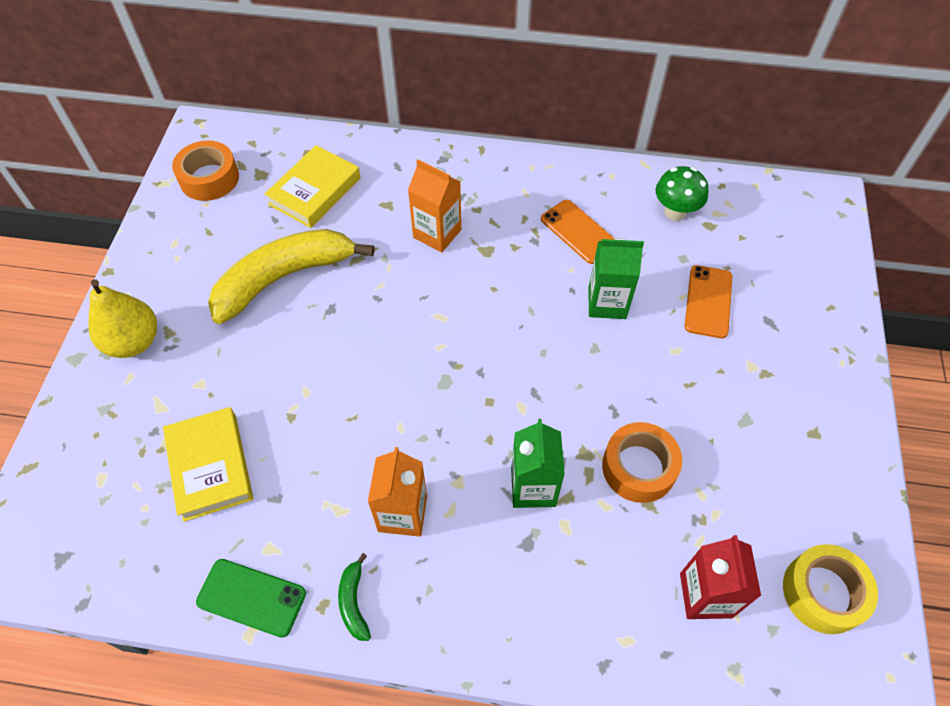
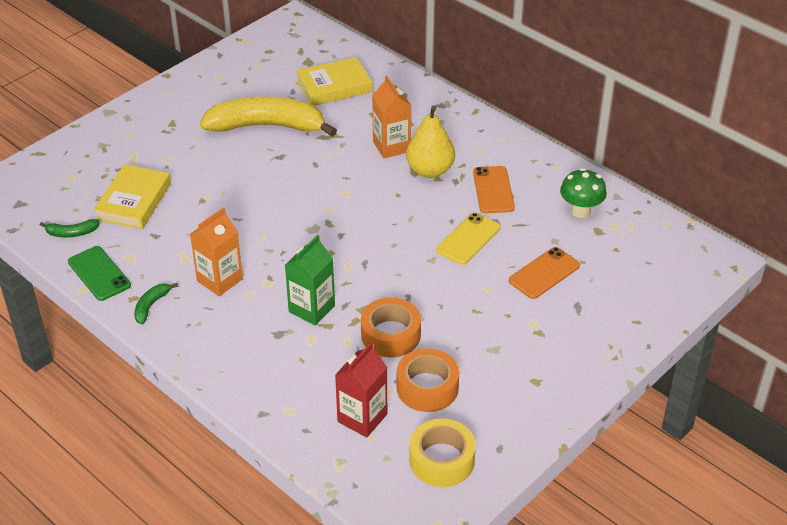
camera: 35 degrees right, 15 degrees down
(133, 342) = (148, 119): yellow pear -> yellow pear (430, 170)
(167, 559) = (72, 233): none -> green banana
(209, 178) = (273, 50): orange tape -> orange tape (427, 387)
(607, 303) = (468, 239): green carton -> yellow phone

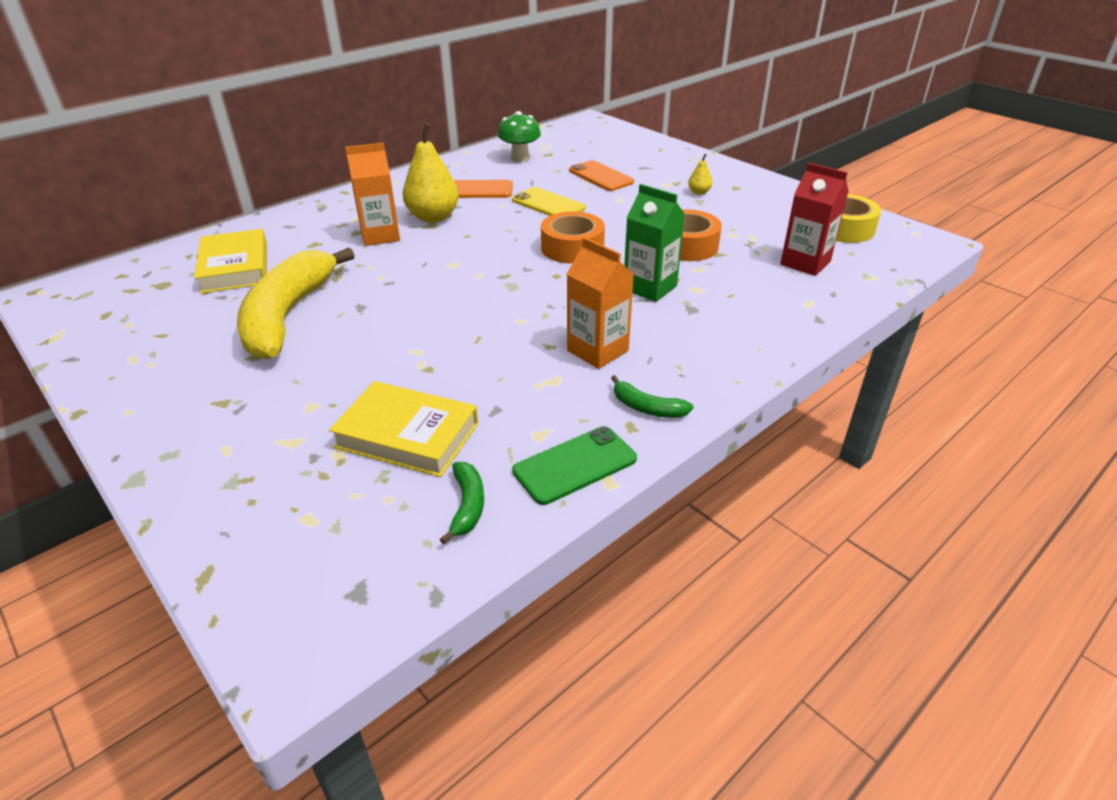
camera: 85 degrees left, 5 degrees down
(427, 387) = (755, 231): orange tape -> orange tape (572, 248)
(516, 349) = (699, 192): none -> yellow pear

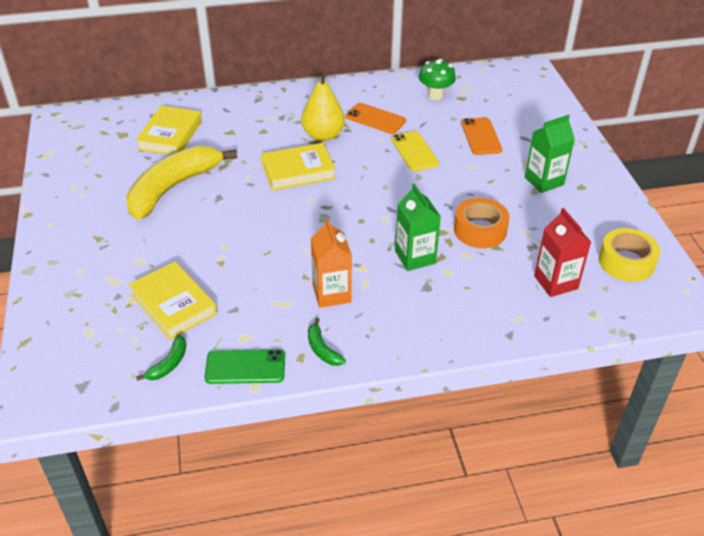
camera: 30 degrees right, 5 degrees up
(380, 236) = (275, 140): orange carton -> none
(436, 255) = (298, 171): none -> yellow book
(572, 248) = (394, 200): orange tape -> none
(699, 192) = (544, 181): yellow pear -> green carton

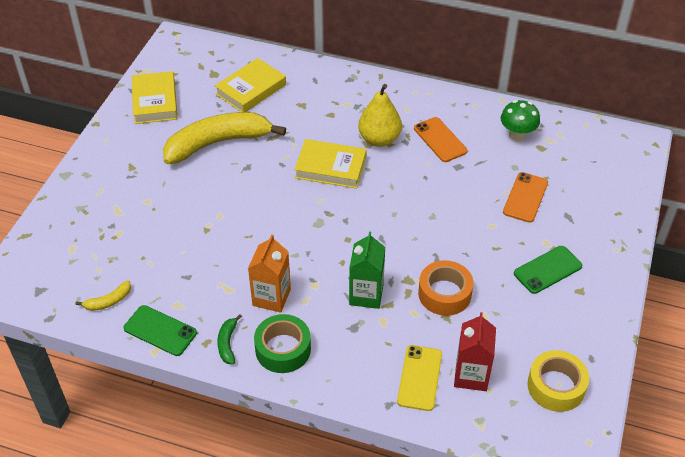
camera: 30 degrees right, 5 degrees up
(169, 364) = (108, 301): green banana -> yellow banana
(173, 304) = (146, 251): yellow book -> yellow book (155, 101)
(378, 331) = (283, 349): none -> green tape
(414, 151) = (449, 188): yellow phone -> yellow phone (420, 378)
(544, 181) = (547, 270): green carton -> green phone

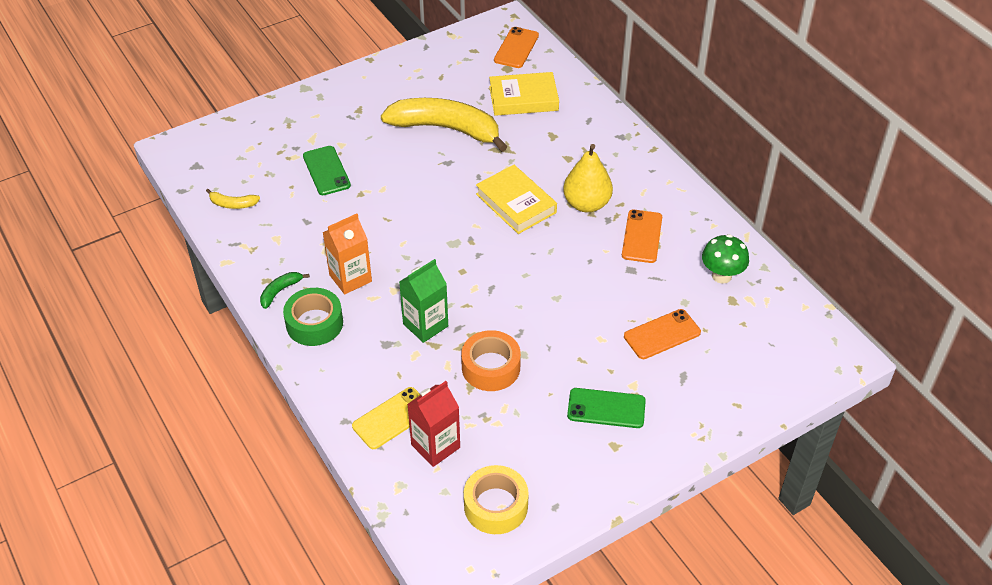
camera: 40 degrees right, 0 degrees up
(155, 101) = (434, 66): yellow book -> none
(160, 331) = (244, 249): green phone -> green phone (326, 171)
(204, 55) = (516, 48): none -> orange phone

